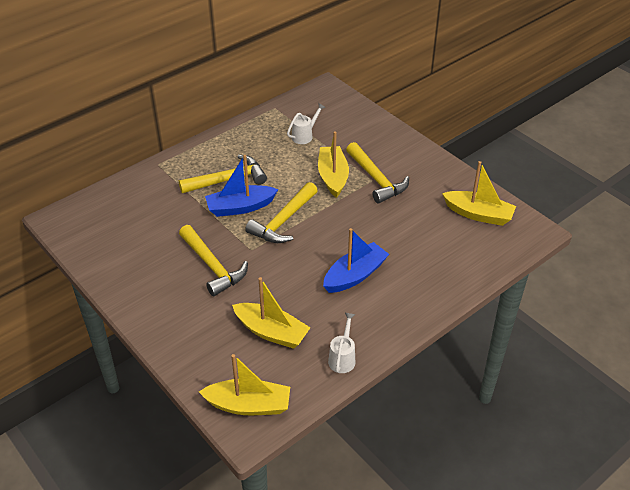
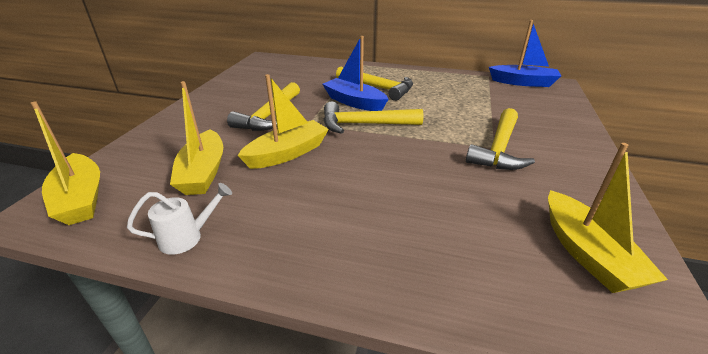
camera: 55 degrees right, 10 degrees down
(304, 136) = (483, 96): white watering can -> none
(333, 177) = (459, 126): yellow boat -> yellow boat (287, 153)
(355, 275) = (337, 192): blue boat -> blue boat (523, 82)

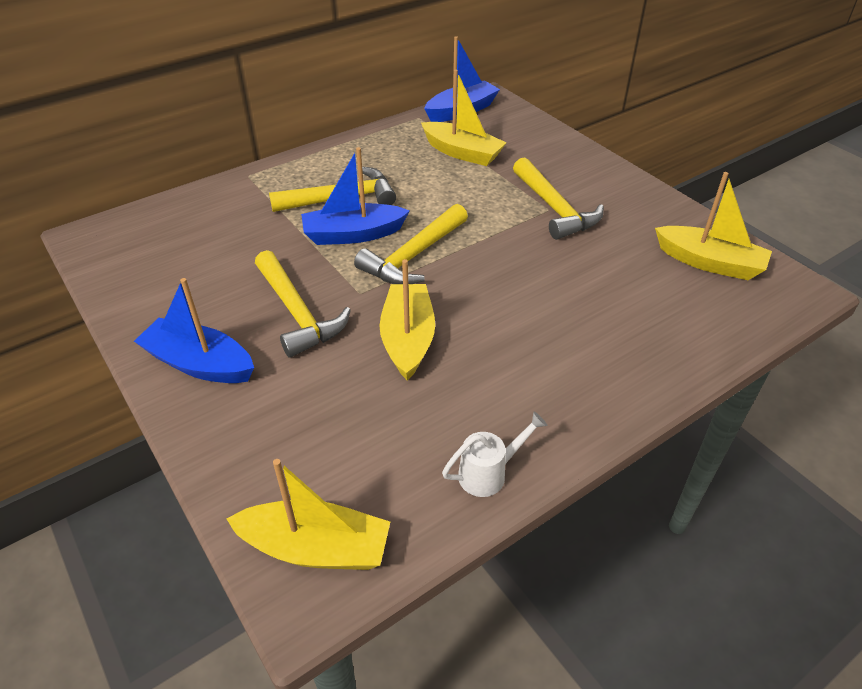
camera: 50 degrees left, 10 degrees up
(187, 237) = (488, 473): white watering can -> white watering can turned 45 degrees clockwise
(203, 172) = (373, 420): yellow boat -> yellow boat (462, 153)
(204, 110) = (199, 364): none -> blue boat

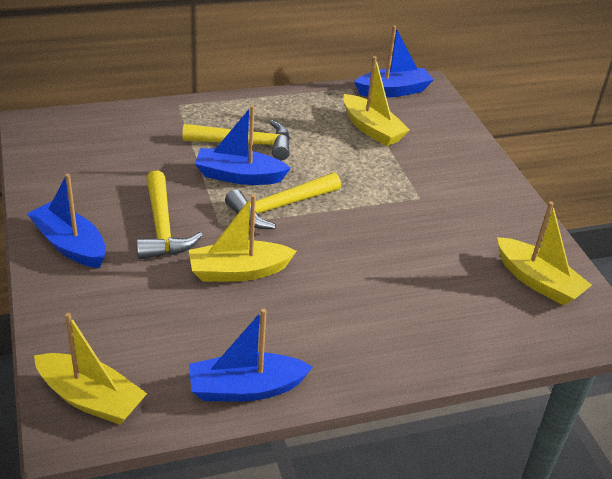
camera: 15 degrees right, 5 degrees down
(408, 339) = (238, 271): yellow boat -> yellow boat turned 120 degrees counterclockwise
(488, 473) = (245, 388): white watering can -> blue boat
(554, 208) = (425, 198): yellow hammer -> none

